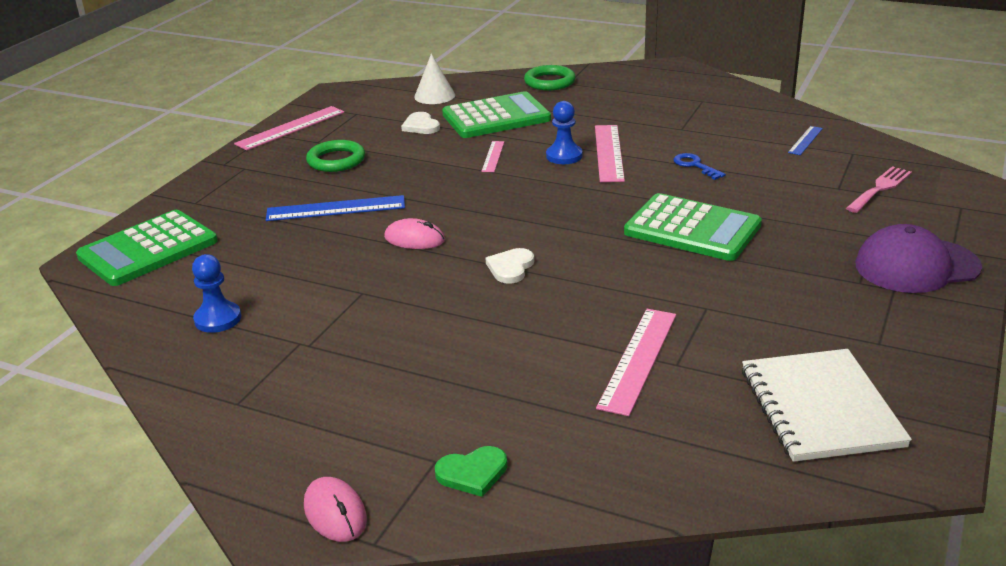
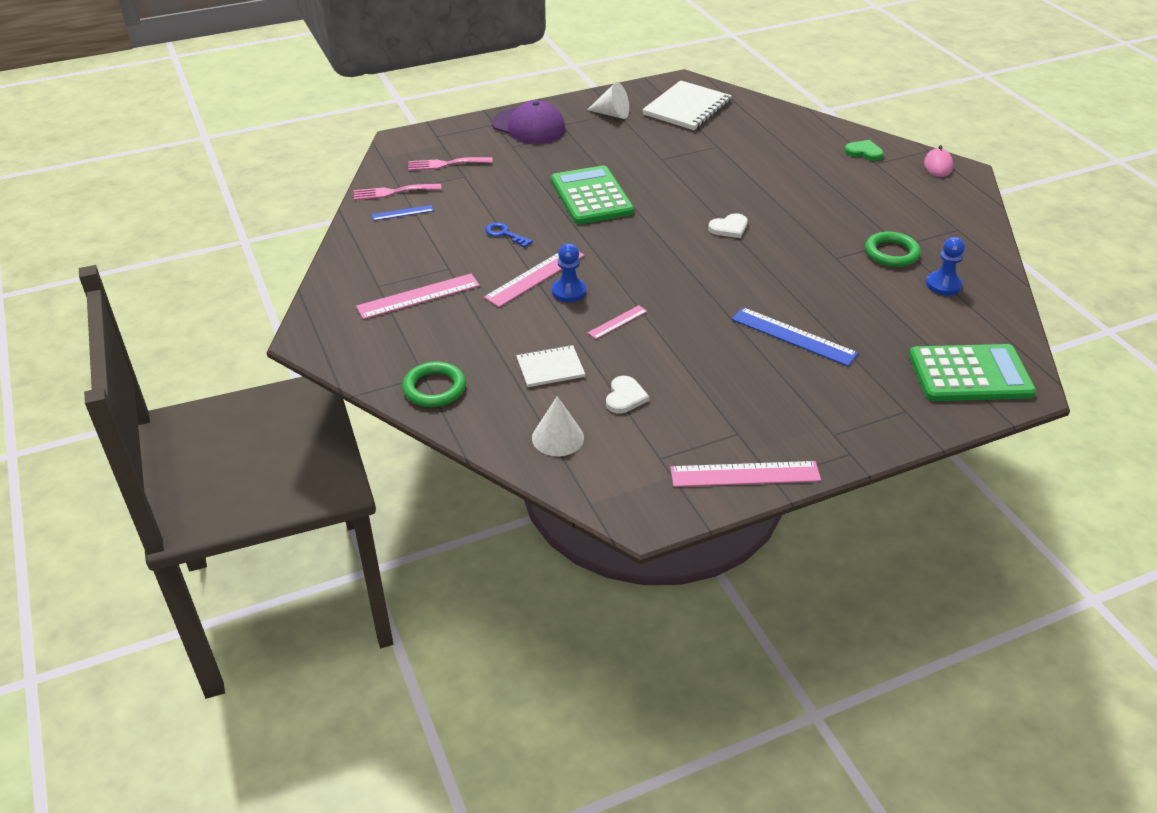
camera: 140 degrees left, 10 degrees up
(336, 160) = (744, 394): green ring -> green ring (891, 253)
(414, 239) = (764, 278): pink mouse -> none
(496, 117) = (550, 368): green calculator -> white notebook
(638, 359) = (732, 155): pink ruler -> pink ruler (418, 296)
(695, 165) = (504, 234): blue key -> blue key turned 120 degrees clockwise
(853, 148) = (392, 192): none -> pink fork
(879, 337) = (612, 114): none -> white cone

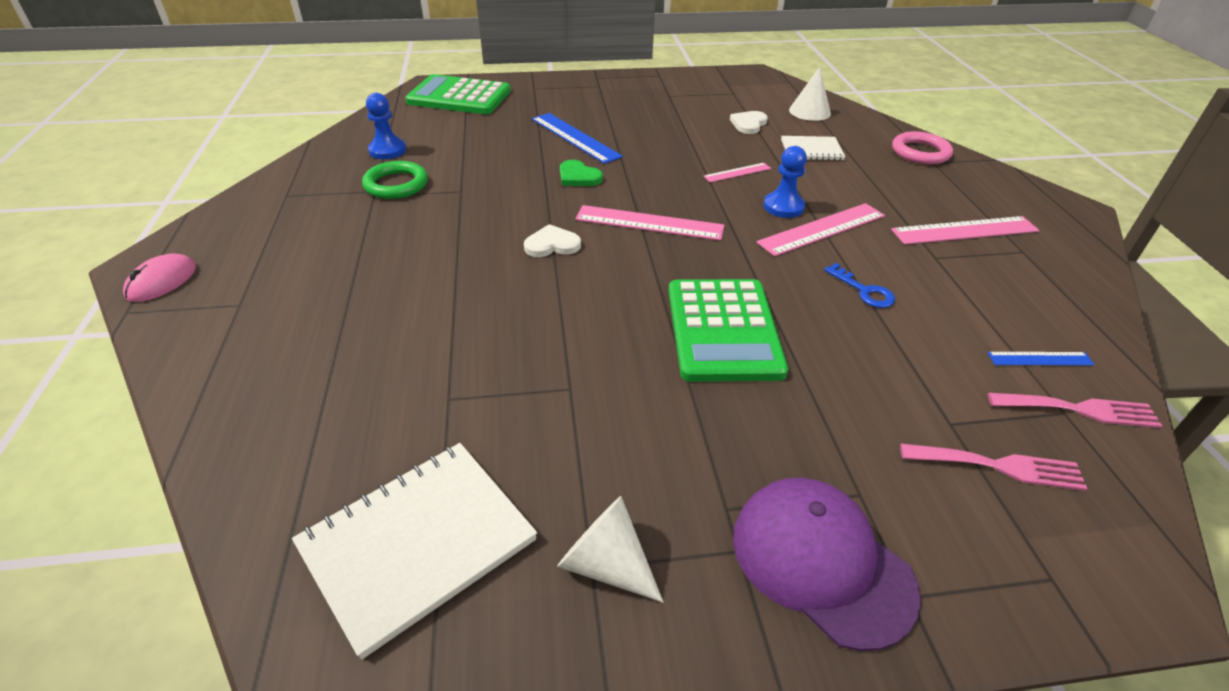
camera: 165 degrees left, 0 degrees up
(434, 388) = (920, 152): green ring -> pink ring
(745, 474) = (677, 79): pink ruler -> pink ruler (649, 223)
(864, 152) = (226, 329): green heart -> green heart (578, 177)

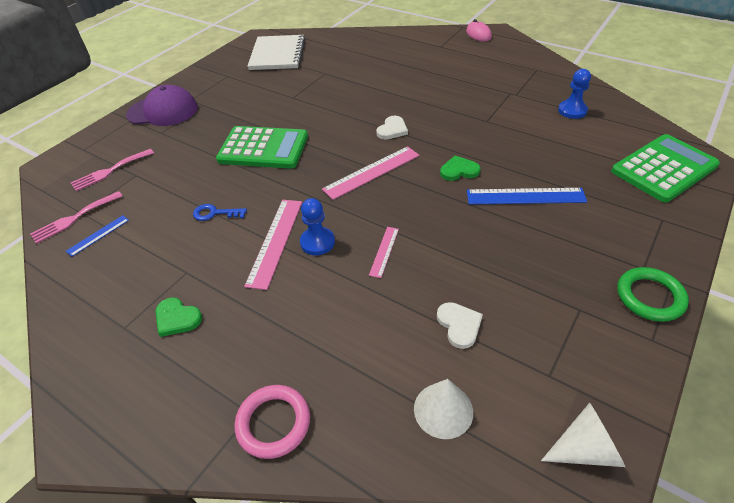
camera: 135 degrees right, 5 degrees up
(396, 184) = (517, 102): green ring -> green ring (650, 297)
(606, 564) = (224, 78): white cone -> white cone (585, 449)
(723, 330) = (263, 148): green calculator -> green calculator turned 150 degrees clockwise
(811, 150) = (368, 331): white notebook -> none
(964, 230) = (177, 318): pink ruler -> green heart

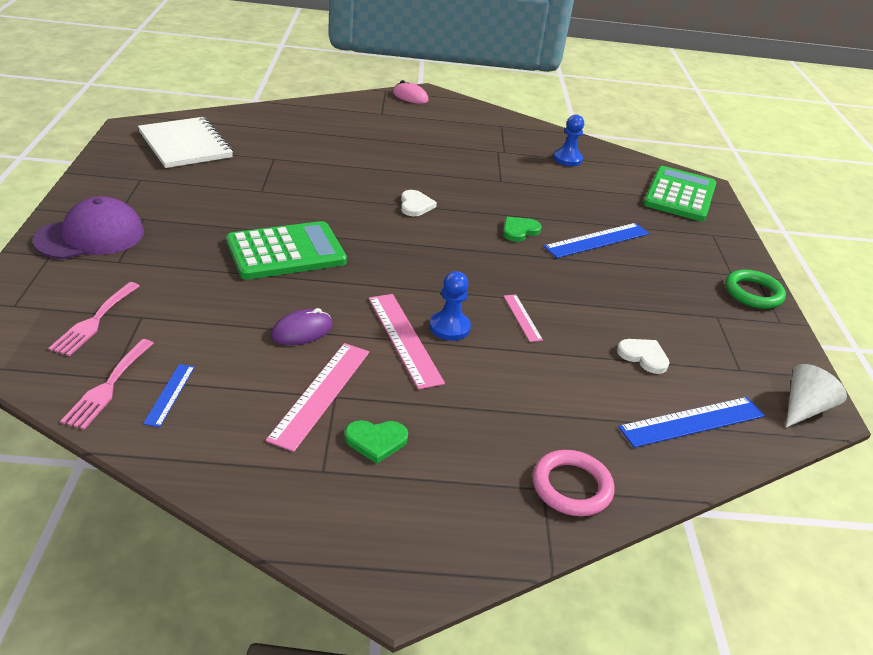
camera: 40 degrees left, 10 degrees down
(215, 213) = (302, 331): blue key -> purple mouse
(371, 172) = (436, 250): pink ruler -> pink ruler (320, 394)
(443, 410) = (692, 421): white cone -> blue ruler

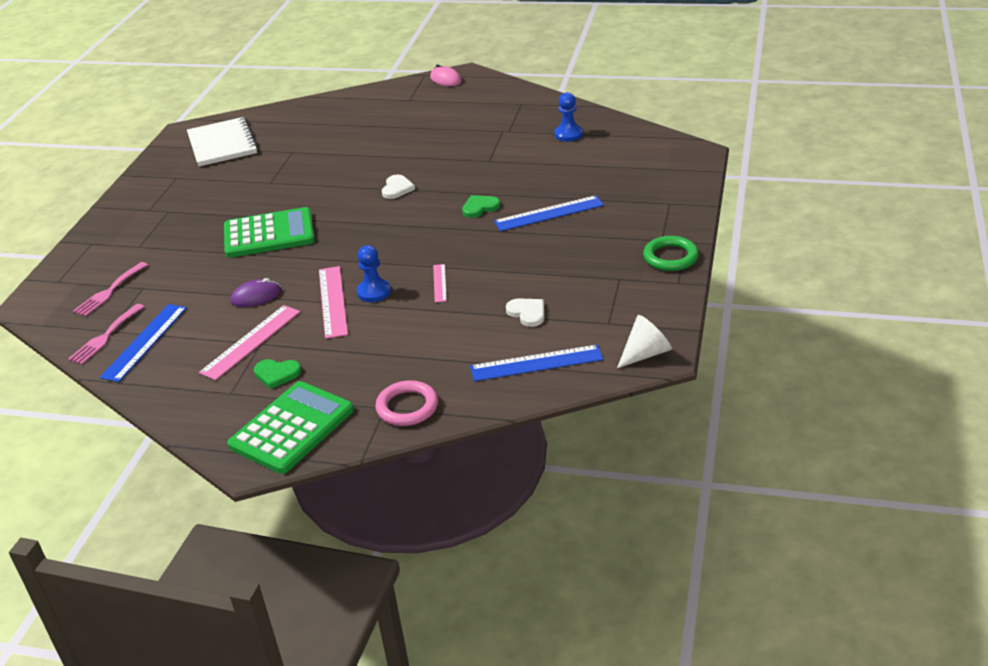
camera: 20 degrees right, 0 degrees up
(90, 236) = (124, 227): purple cap -> none
(170, 394) = (145, 342): blue ruler -> blue ruler, size x1.84
(679, 195) = (662, 165): green calculator -> green calculator (292, 428)

